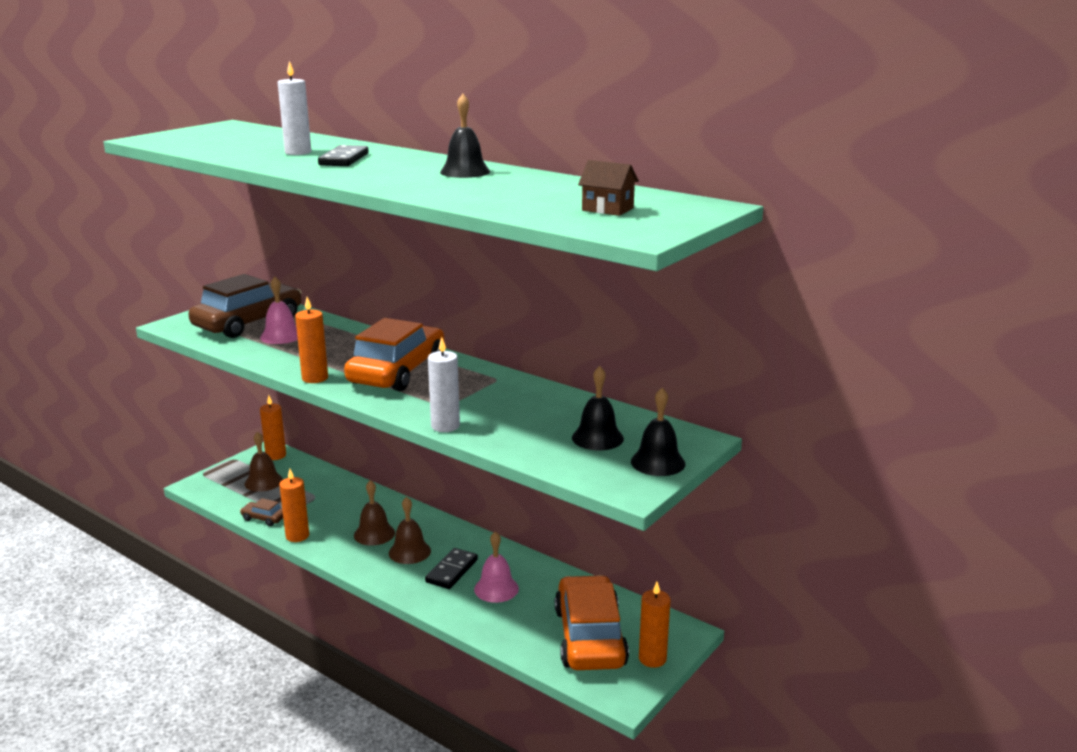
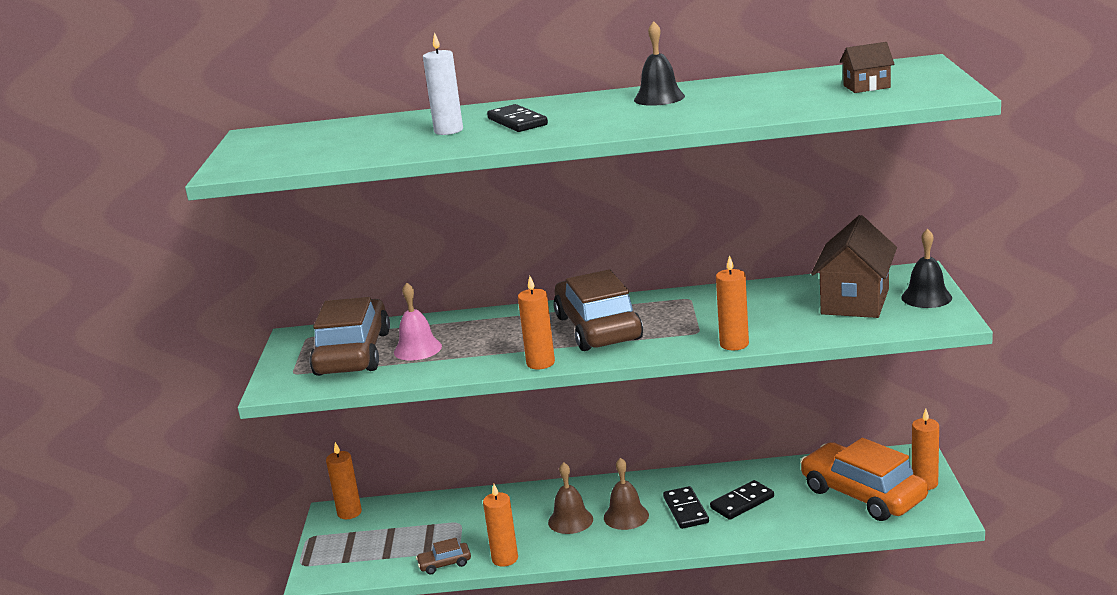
camera: 35 degrees left, 0 degrees up
(263, 482) = (382, 538): brown bell -> none
(397, 372) = (598, 328): orange car -> brown car
(445, 426) = (734, 344): white candle -> orange candle
(496, 589) = (742, 502): pink bell -> black domino
(597, 438) = (855, 301): black bell -> brown house

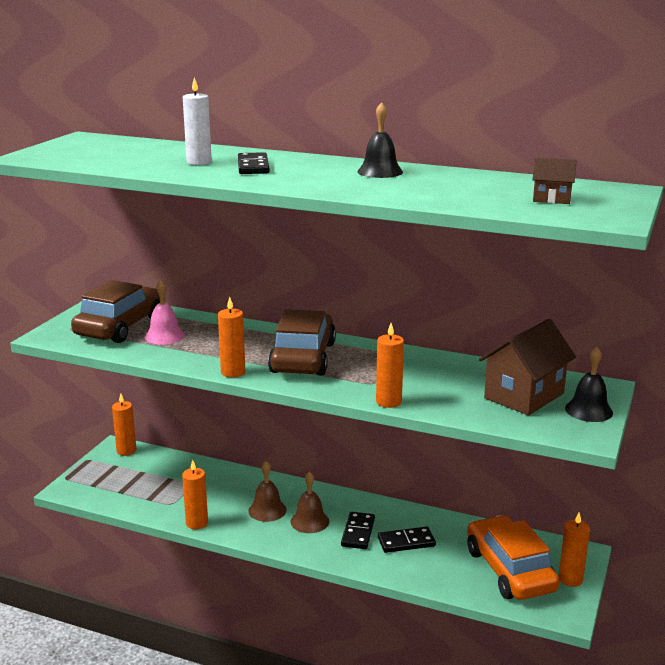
camera: 20 degrees right, 0 degrees up
(444, 564) = (154, 511): brown car -> none

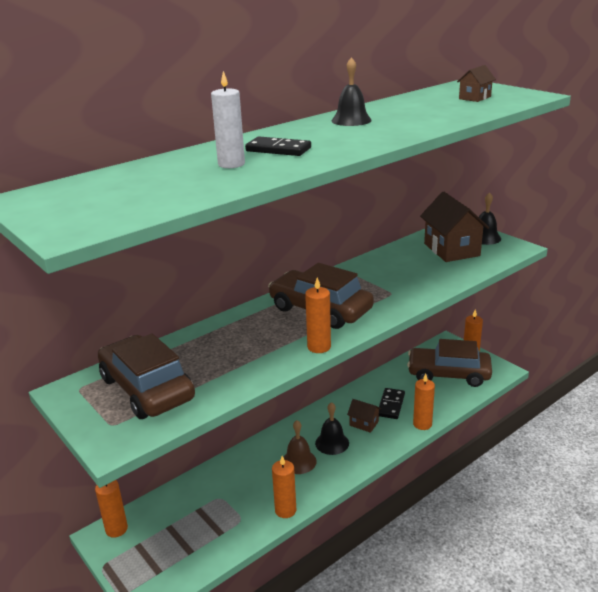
camera: 60 degrees left, 5 degrees up
(164, 336) = (201, 367): pink bell -> none
(309, 521) = (332, 443): brown bell -> black bell
(358, 532) = (364, 423): black domino -> brown house
(388, 402) = (427, 294): orange candle -> orange candle (422, 424)
(509, 570) = (448, 374): orange car -> brown car

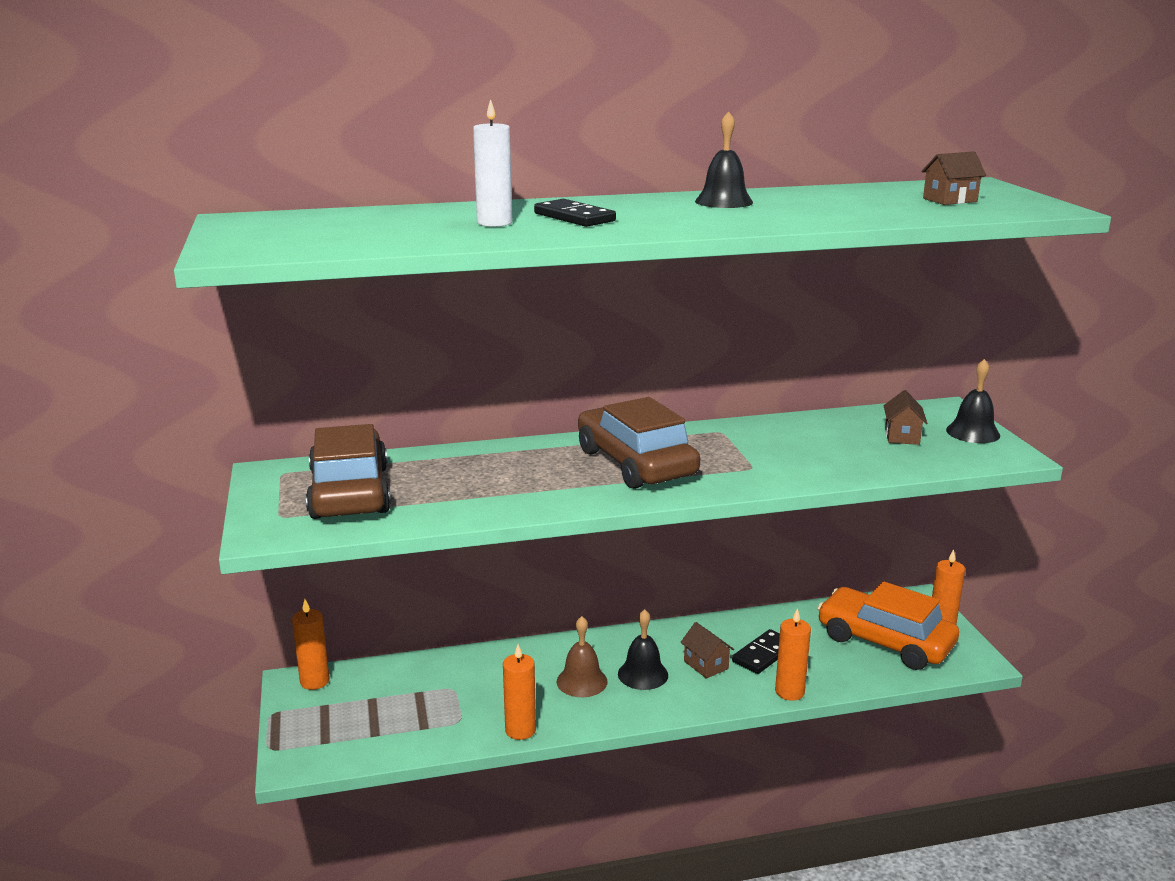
camera: 25 degrees right, 5 degrees down
(319, 347) = (588, 502): orange candle -> none
(448, 374) = (885, 641): brown car -> orange car
(451, 250) = (902, 436): brown house -> brown house, size x0.50

